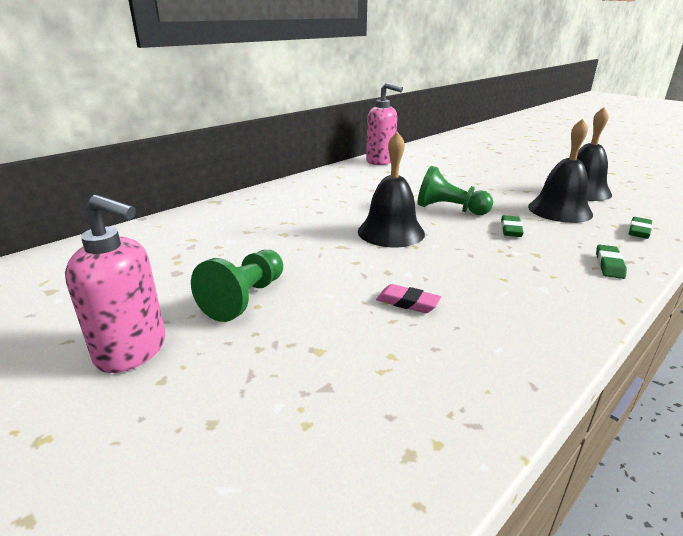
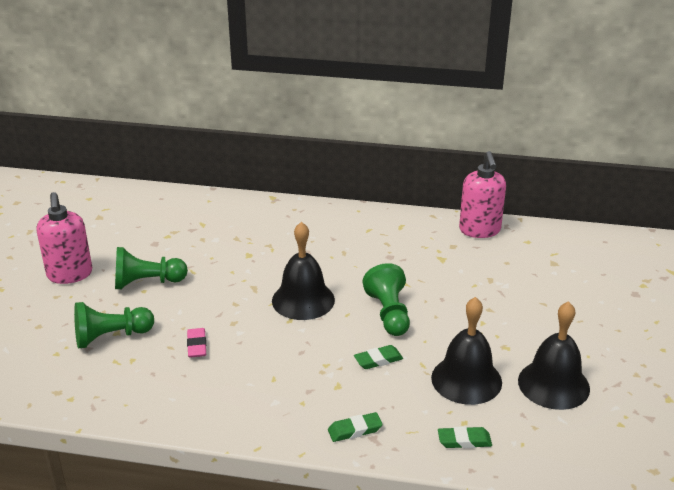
camera: 55 degrees right, 5 degrees up
(324, 358) = (111, 337): none -> green pawn

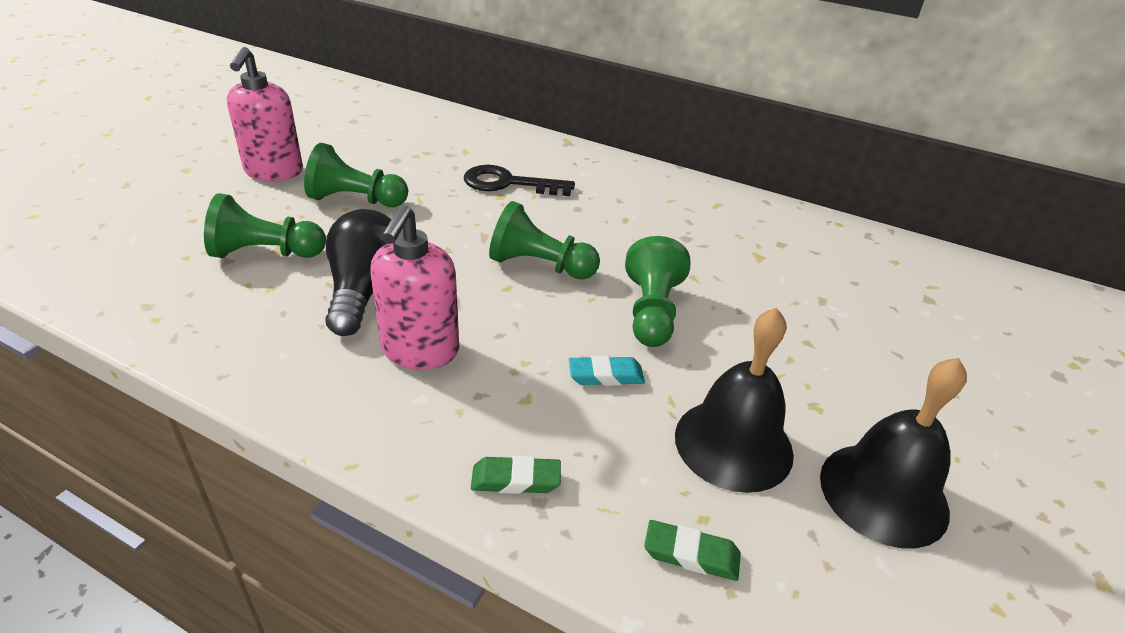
camera: 15 degrees right, 5 degrees up
(197, 345) = (364, 290): pink eraser -> black light bulb
(249, 243) = (508, 183): none -> black key
(303, 300) = (540, 266): black bell -> green pawn
(378, 360) = (606, 375): green eraser -> turquoise eraser
(480, 230) = (827, 232): pink soap dispenser -> pink soap dispenser (420, 351)

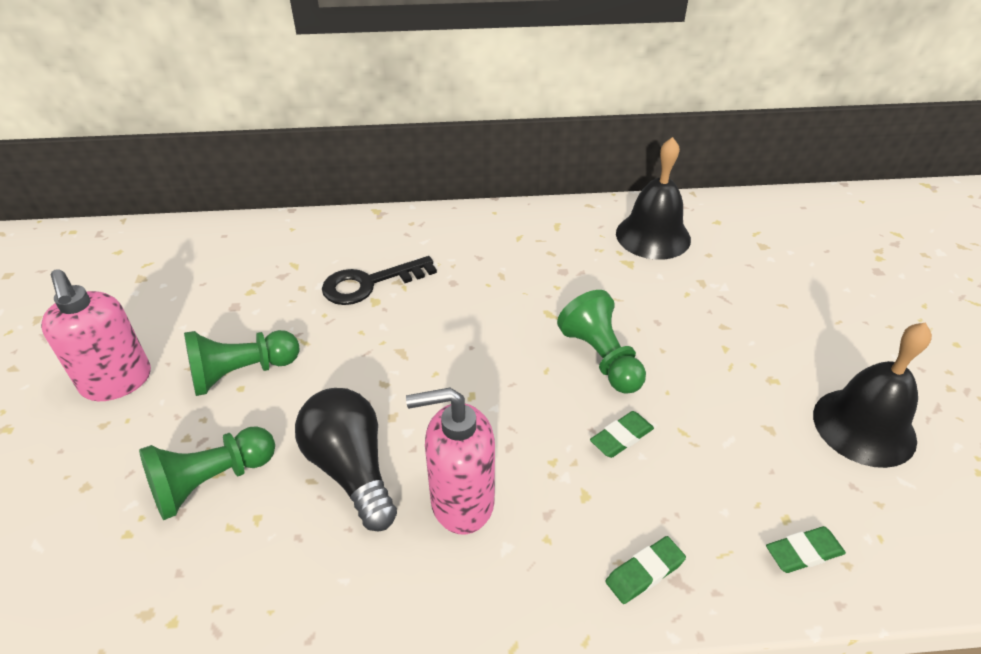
camera: 30 degrees left, 5 degrees up
(420, 351) = (461, 502): pink soap dispenser -> pink soap dispenser turned 105 degrees clockwise
(540, 266) = (477, 359): green pawn -> none
(606, 375) = (621, 437): turquoise eraser -> green eraser
(733, 444) = (752, 444): black bell -> black bell (653, 236)

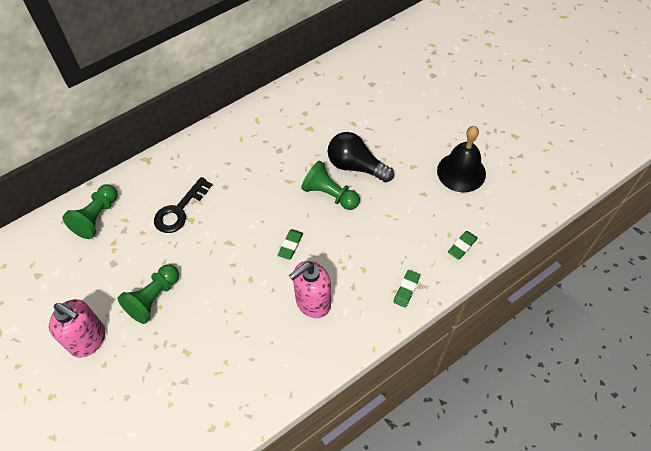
camera: 30 degrees left, 15 degrees up
(211, 482) = (189, 359): green pawn -> green pawn (97, 217)
(351, 469) = (251, 315): black light bulb -> black light bulb (356, 166)
(621, 437) = (363, 232): green eraser -> green eraser (290, 245)
(653, 236) = (312, 103): black bell -> none

